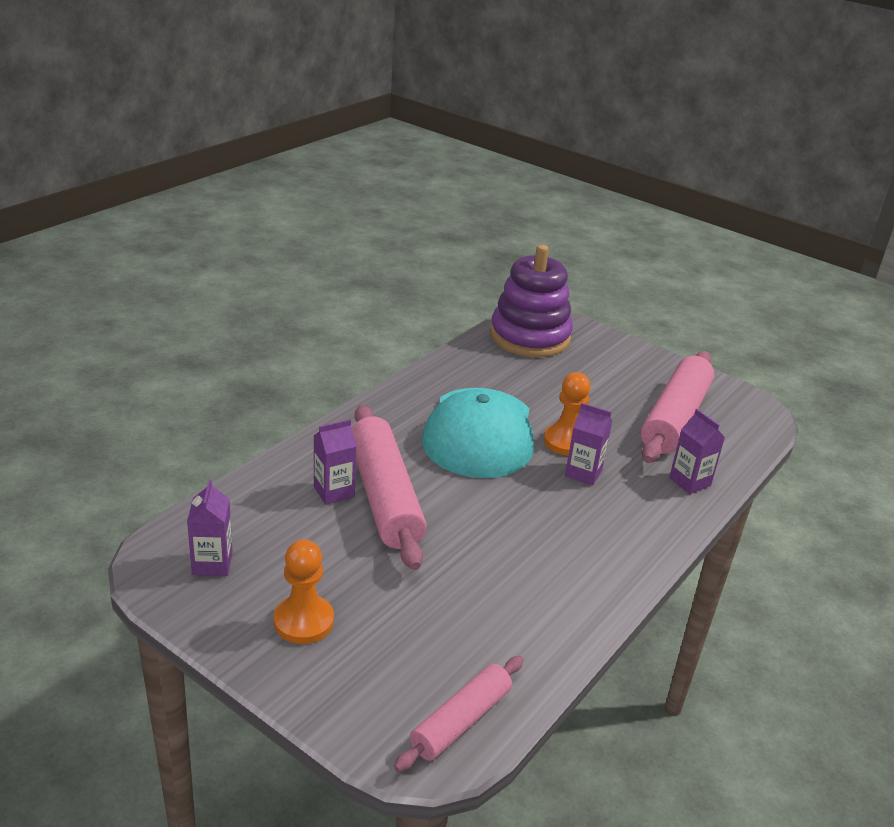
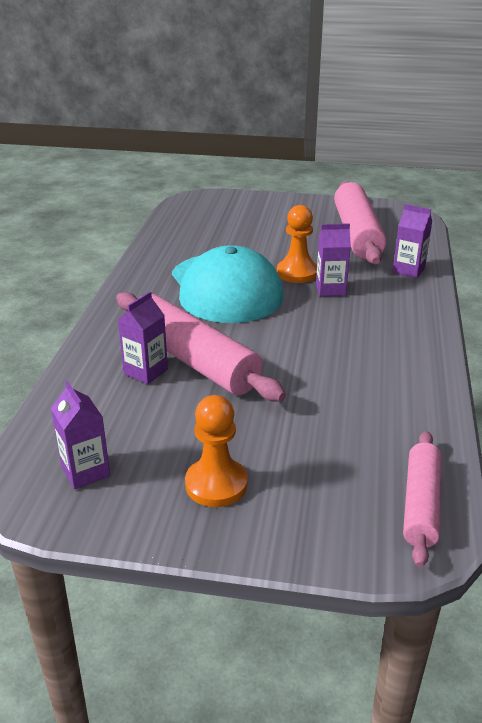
camera: 25 degrees left, 0 degrees up
(530, 337) = (200, 212): purple stacking toy -> none

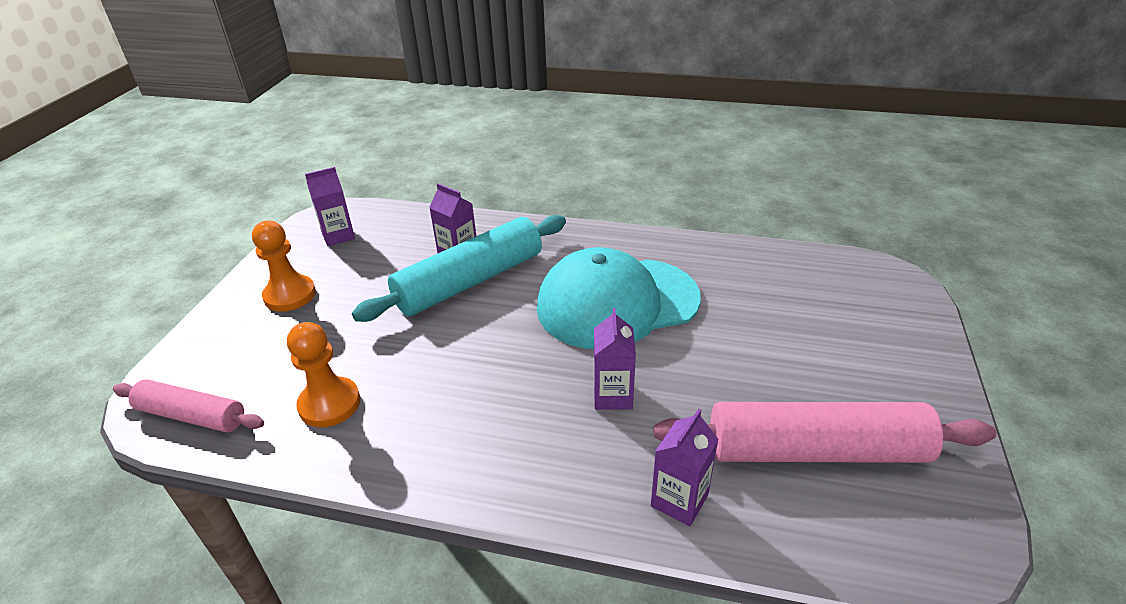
camera: 95 degrees right, 5 degrees up
(193, 360) = (470, 281): pink rolling pin -> turquoise rolling pin
(297, 273) = (661, 366): orange pawn -> orange pawn (329, 404)

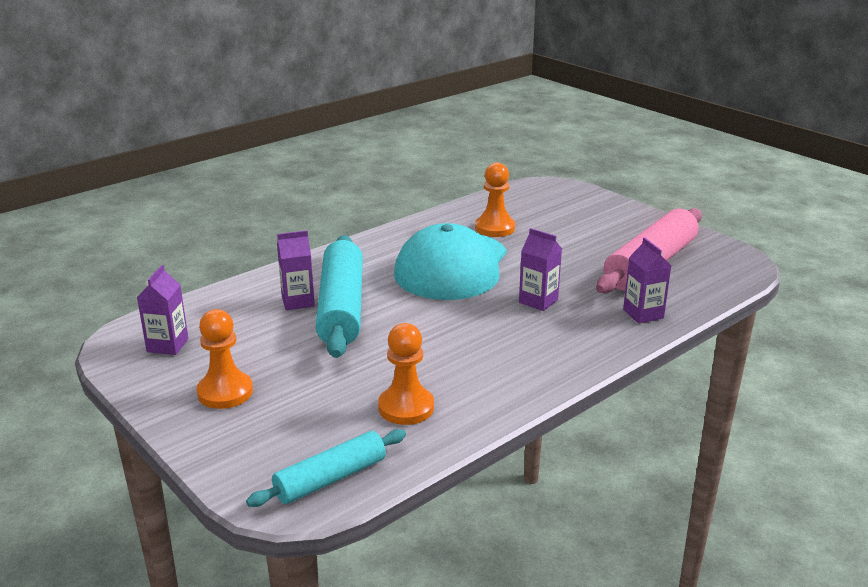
camera: 55 degrees left, 10 degrees down
(192, 416) = (330, 478): pink rolling pin -> turquoise rolling pin
(734, 289) = (495, 228): none -> orange pawn

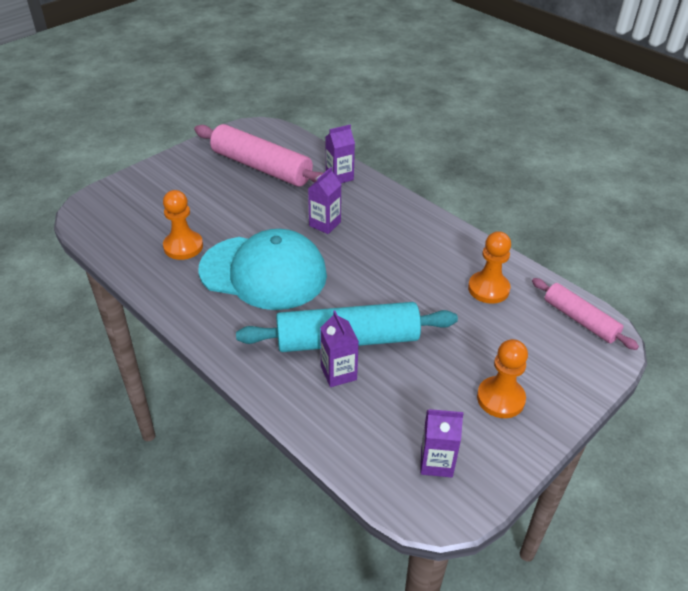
camera: 95 degrees left, 15 degrees up
(330, 478) = (580, 320): turquoise rolling pin -> pink rolling pin

